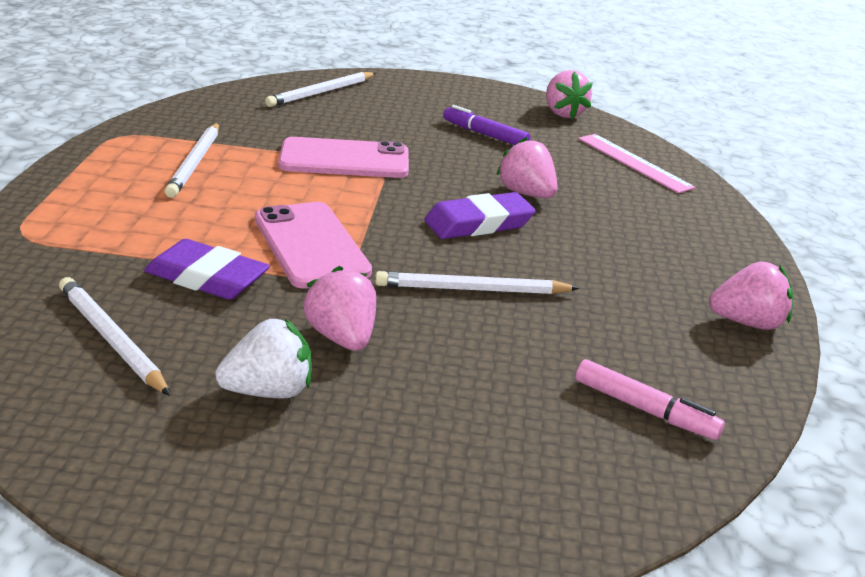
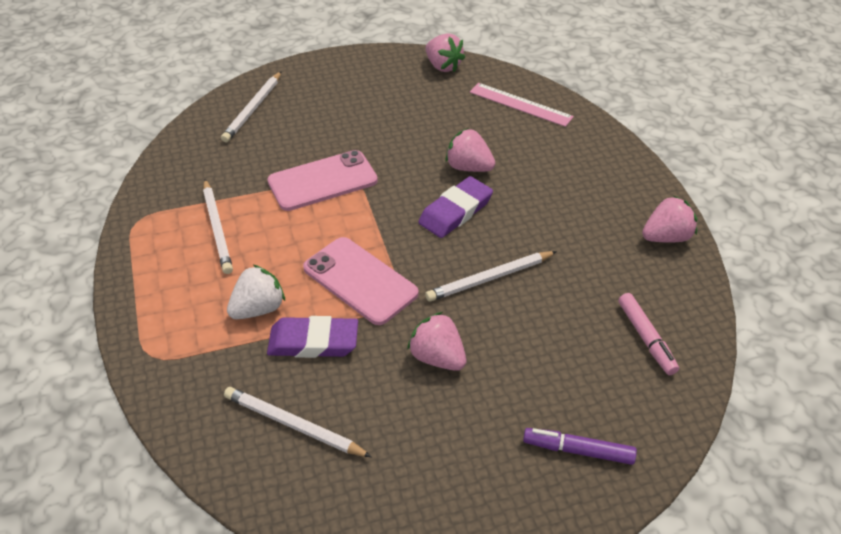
camera: 20 degrees left, 15 degrees up
(269, 391) = (424, 423): white strawberry -> white strawberry (258, 309)
(485, 134) = (403, 113): purple marker -> purple marker (578, 450)
(644, 409) = (646, 338): pink marker -> pink marker turned 60 degrees clockwise

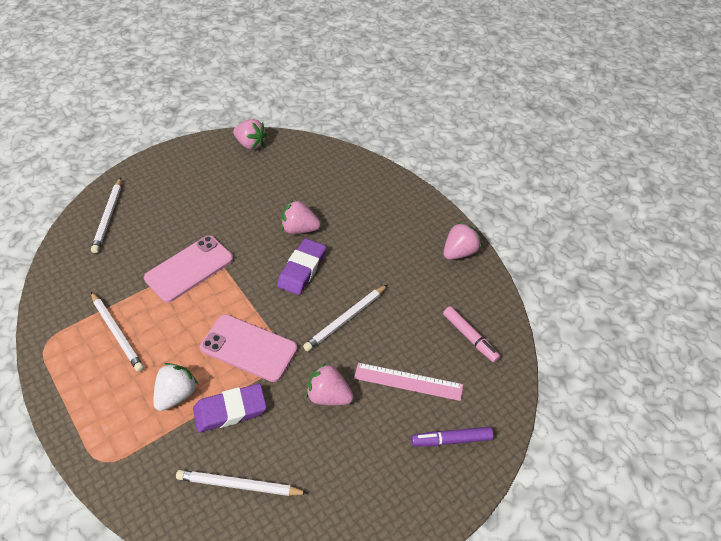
camera: 20 degrees left, 5 degrees up
(520, 104) = (321, 165): pink ruler -> pink ruler (408, 382)

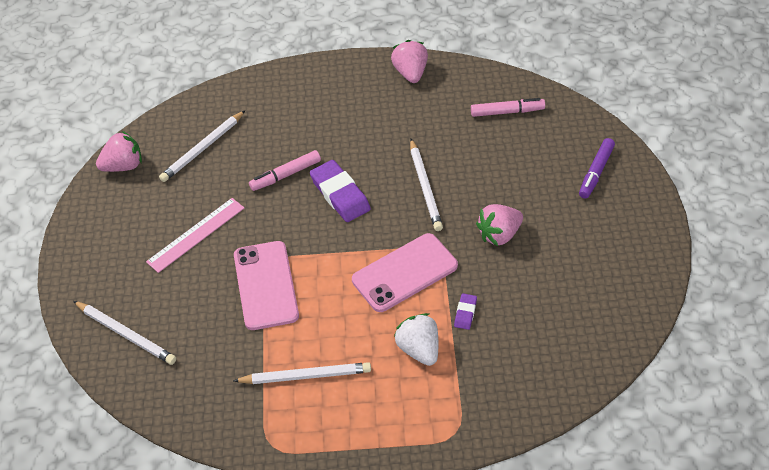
camera: 55 degrees left, 0 degrees up
(230, 410) = (465, 313): purple eraser -> purple eraser, size x0.50
(239, 485) = (546, 334): white pencil -> white pencil (203, 148)
(299, 229) = (285, 175): pink strawberry -> pink marker
(408, 382) = (522, 174): pink ruler -> pink ruler (196, 235)

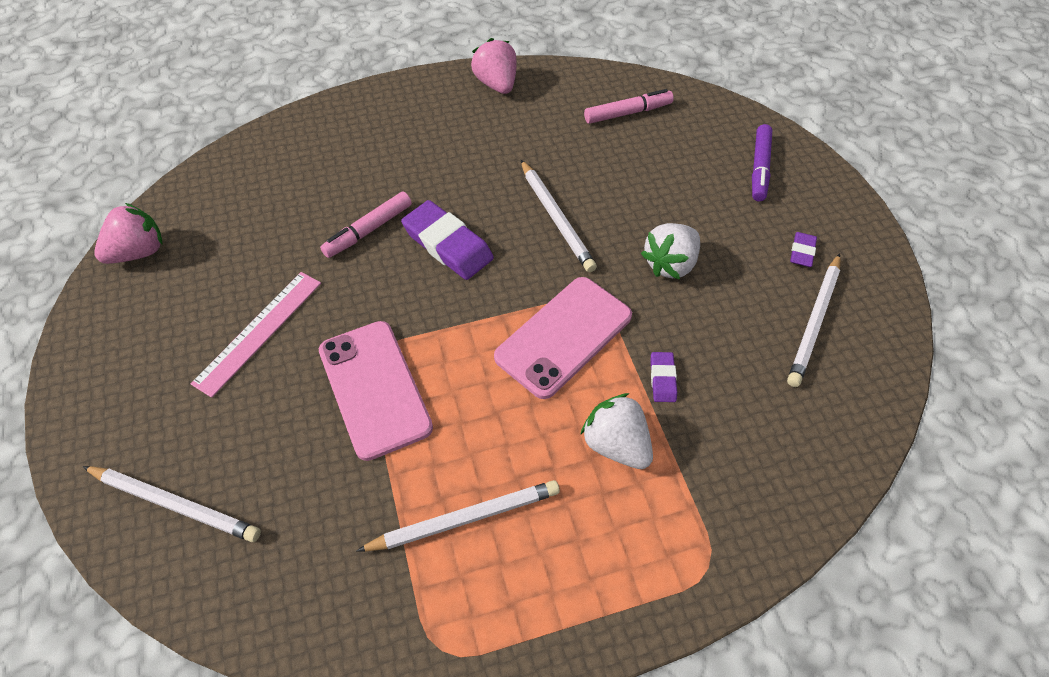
camera: 15 degrees left, 5 degrees up
(203, 148) = (248, 212): white pencil -> white pencil (814, 322)
(499, 234) = (670, 264): pink strawberry -> white strawberry
(603, 242) = (802, 252): none -> purple eraser

